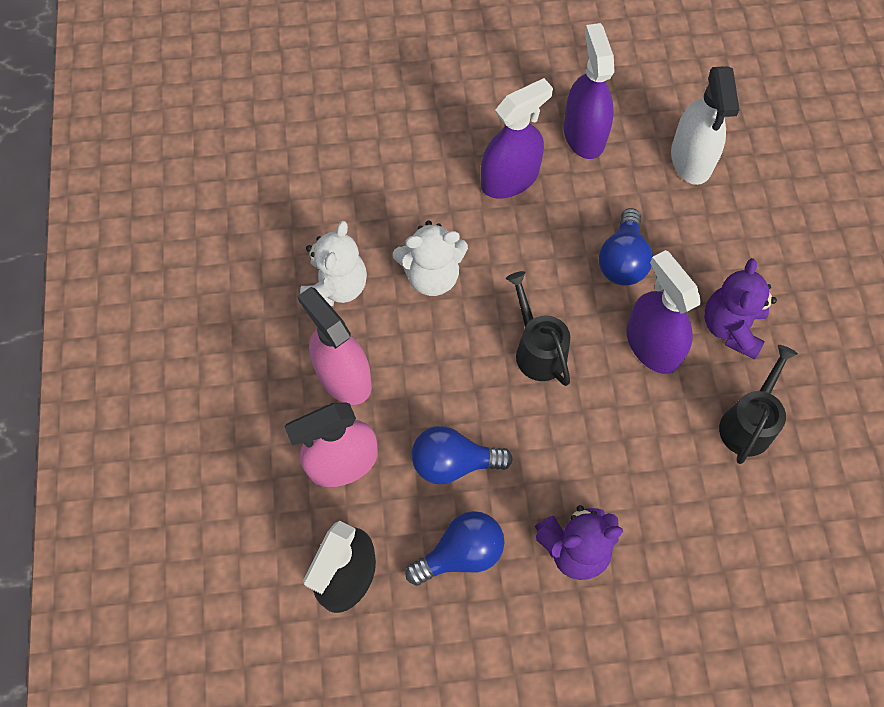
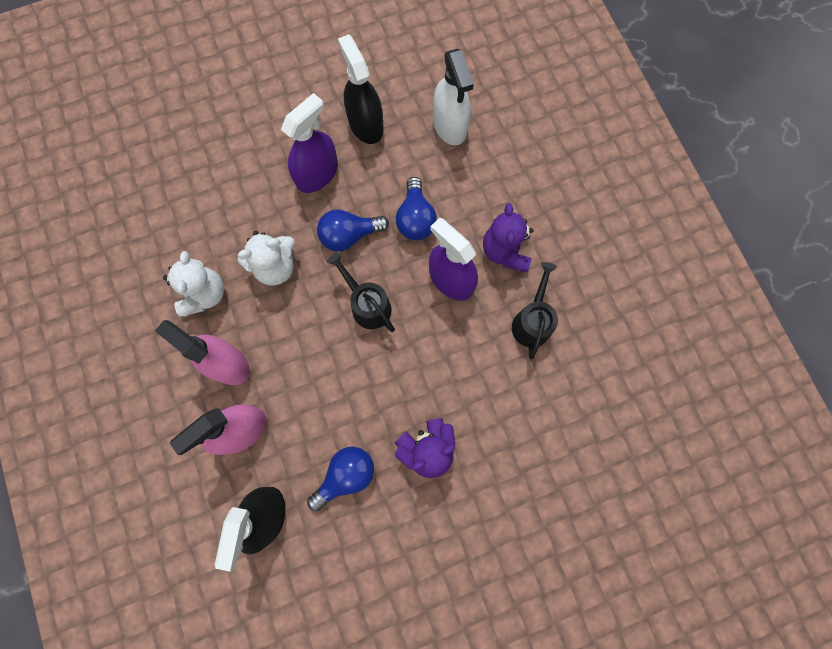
camera: 15 degrees left, 10 degrees up
(453, 463) = (324, 408): blue light bulb -> blue light bulb (349, 235)
(584, 134) = (365, 124): purple spray bottle -> black spray bottle

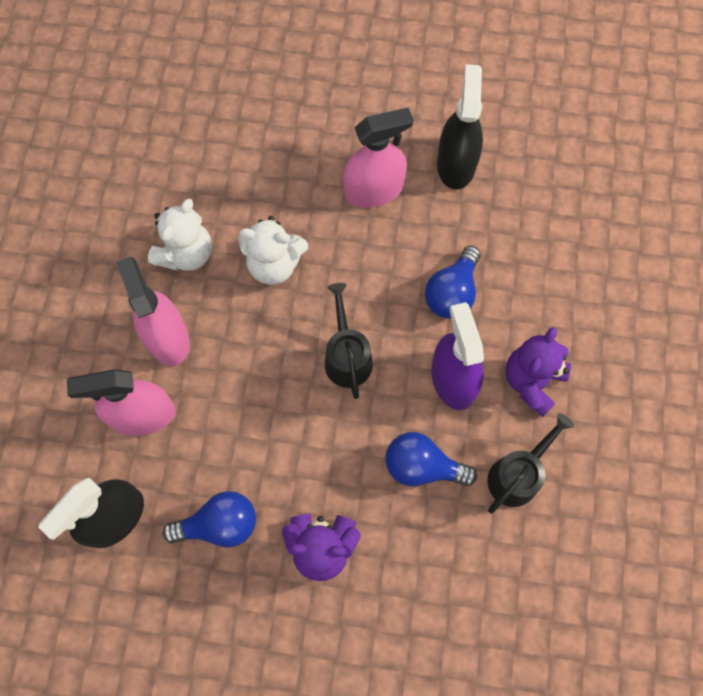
camera: 30 degrees right, 5 degrees down
(317, 174) = (373, 190): purple spray bottle -> pink spray bottle
(349, 235) = (370, 273): blue light bulb -> blue light bulb (422, 466)
(450, 125) = (548, 211): white spray bottle -> none

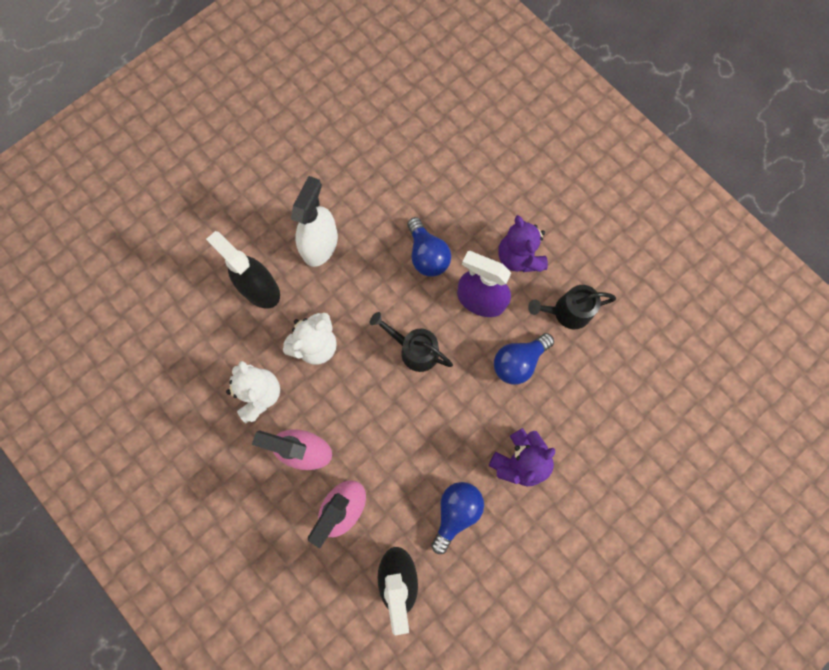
camera: 50 degrees left, 5 degrees up
(373, 190) = (320, 245): pink spray bottle -> white spray bottle
(456, 164) = (347, 183): black spray bottle -> black spray bottle (260, 288)
(518, 474) = (566, 312): black watering can -> black watering can turned 90 degrees counterclockwise

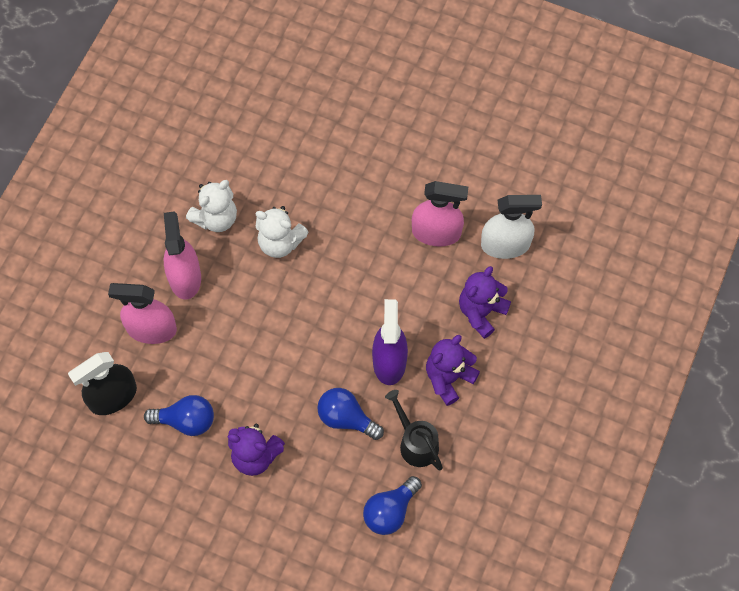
camera: 65 degrees right, 10 degrees down
(260, 288) = (308, 175): black spray bottle -> none
(320, 245) = (373, 204): white spray bottle -> white spray bottle (505, 245)
(376, 204) = (436, 232): none -> pink spray bottle
(414, 349) = (314, 325): black watering can -> none
(427, 255) = (409, 297): blue light bulb -> blue light bulb (390, 511)
(470, 202) = (481, 312): none -> purple teddy bear

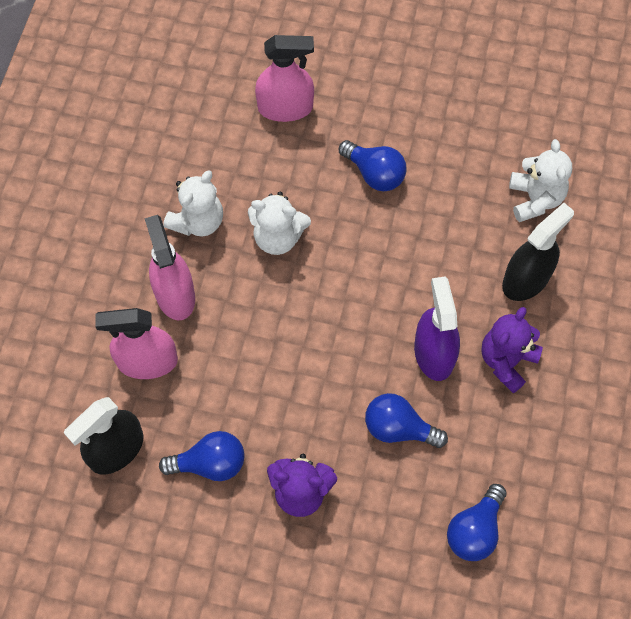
camera: 10 degrees left, 0 degrees up
(373, 201) = (375, 174): none -> blue light bulb
(415, 442) = (485, 443): black watering can -> none
(436, 232) = (454, 198): pink spray bottle -> pink spray bottle (285, 108)
(481, 312) = (526, 279): purple teddy bear -> black spray bottle
(505, 245) = (535, 199): white spray bottle -> white teddy bear

